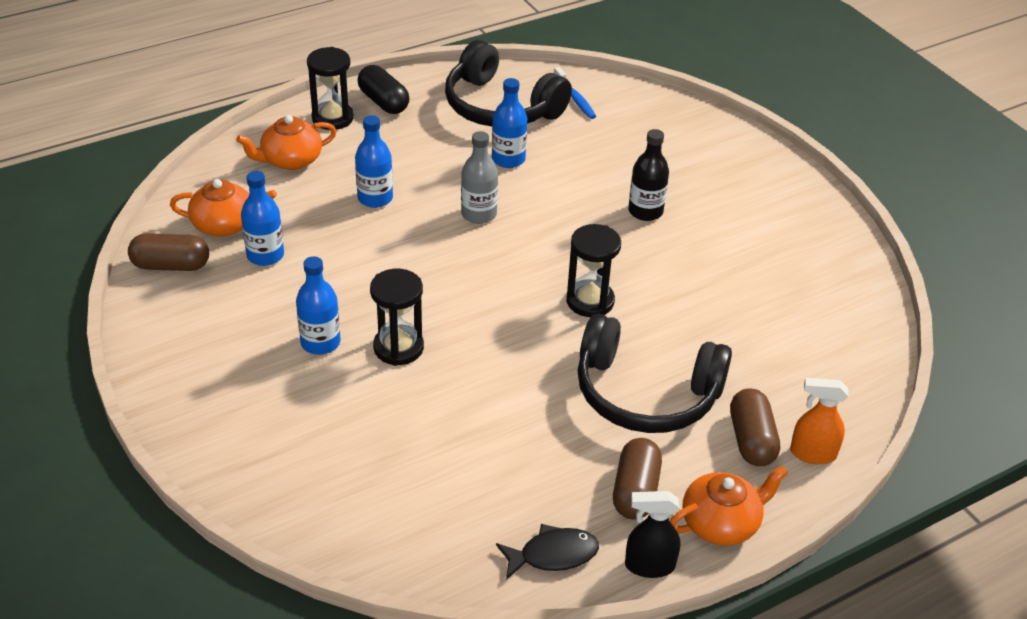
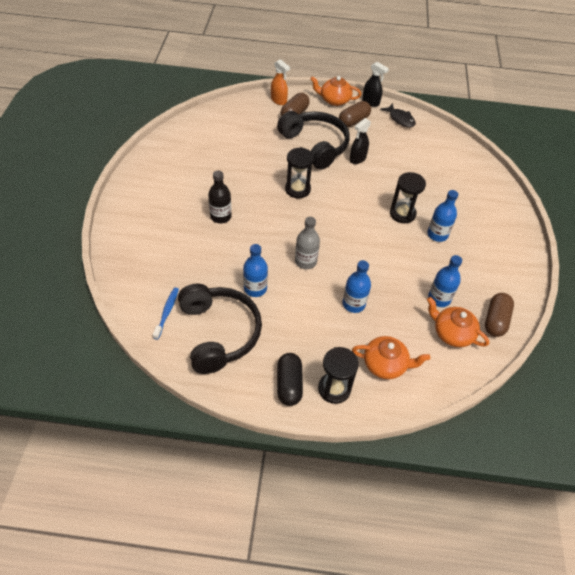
camera: 145 degrees left, 10 degrees up
(171, 265) = (495, 320): brown capsule -> brown capsule turned 75 degrees clockwise
(552, 408) = (357, 159): none -> black spray bottle
(553, 555) = (400, 119): black fish -> black fish turned 150 degrees counterclockwise

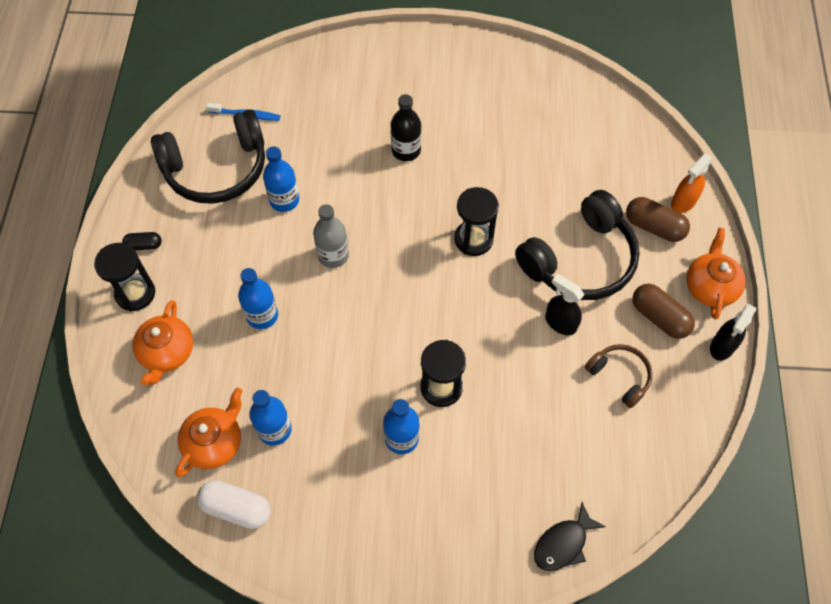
camera: 90 degrees right, 10 degrees up
(289, 384) = (144, 245): black capsule -> black capsule, size x0.58
(390, 140) = (619, 376): none -> brown headphones
(400, 119) = (685, 396): black fish -> black fish (563, 543)
(495, 320) = (236, 508): brown capsule -> white capsule

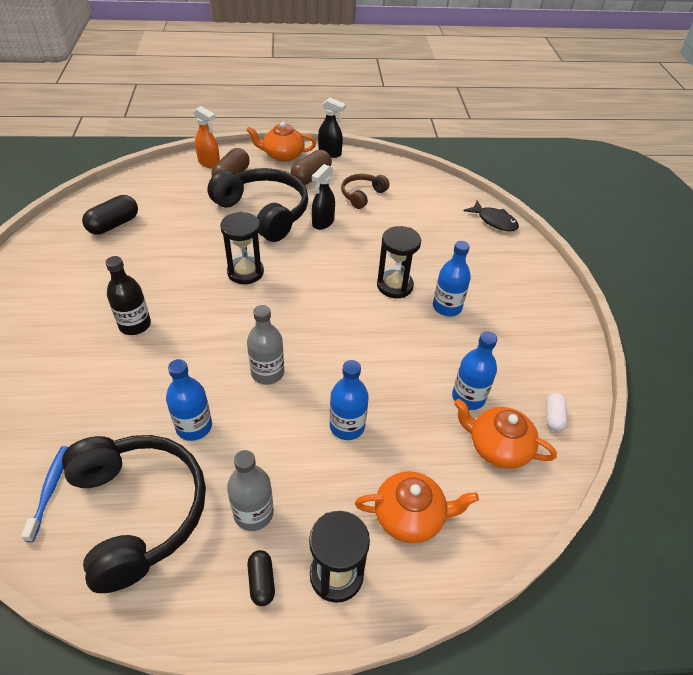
camera: 100 degrees left, 15 degrees down
(197, 241) = (253, 513): none -> grey bottle
(236, 508) = (553, 417): white capsule -> white capsule, size x0.58
(556, 119) = (114, 225): none -> black capsule

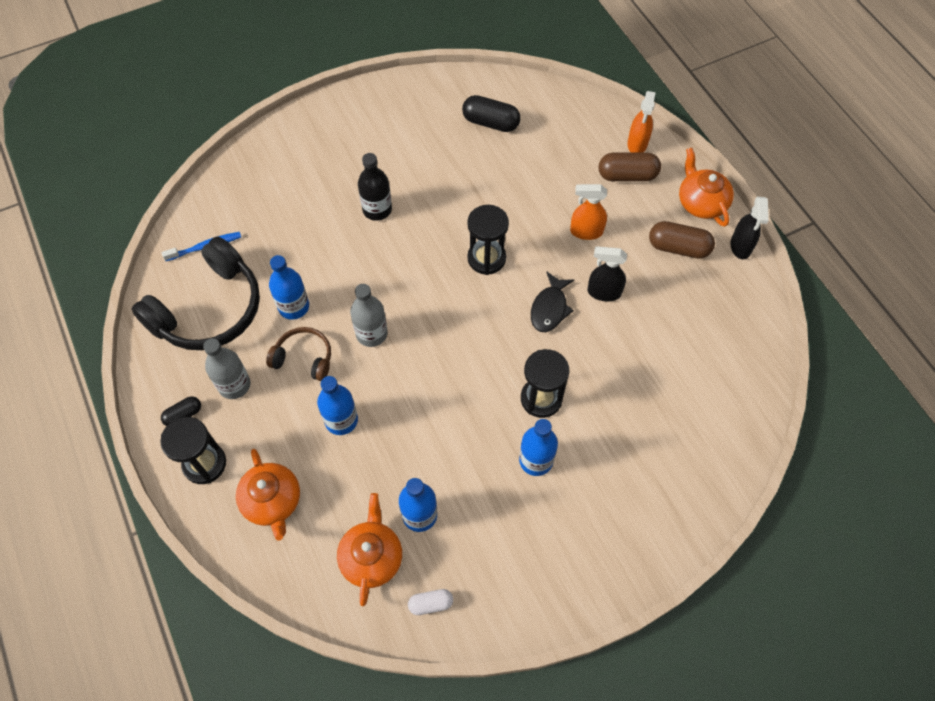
camera: 70 degrees right, 15 degrees up
(264, 212) = (586, 232): black headphones -> orange spray bottle
(362, 195) = (678, 312): brown headphones -> brown headphones (304, 358)
(494, 221) = (722, 472): black fish -> black fish (549, 308)

